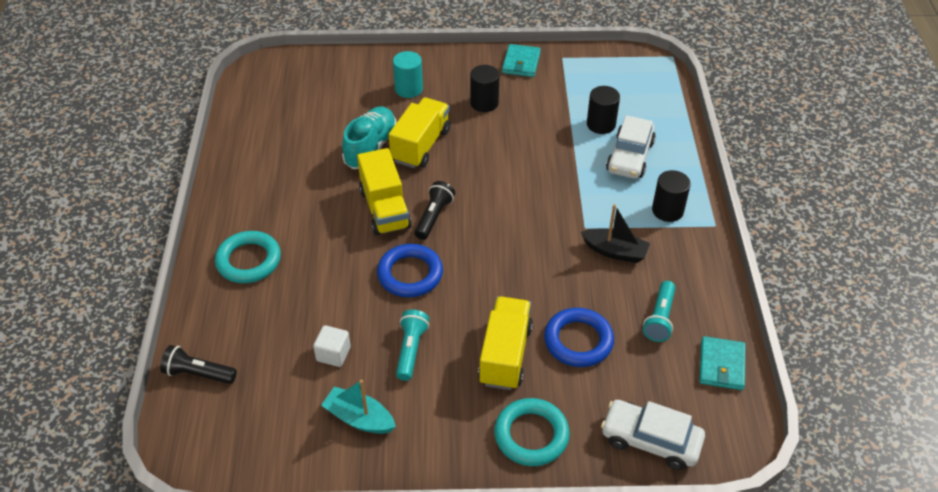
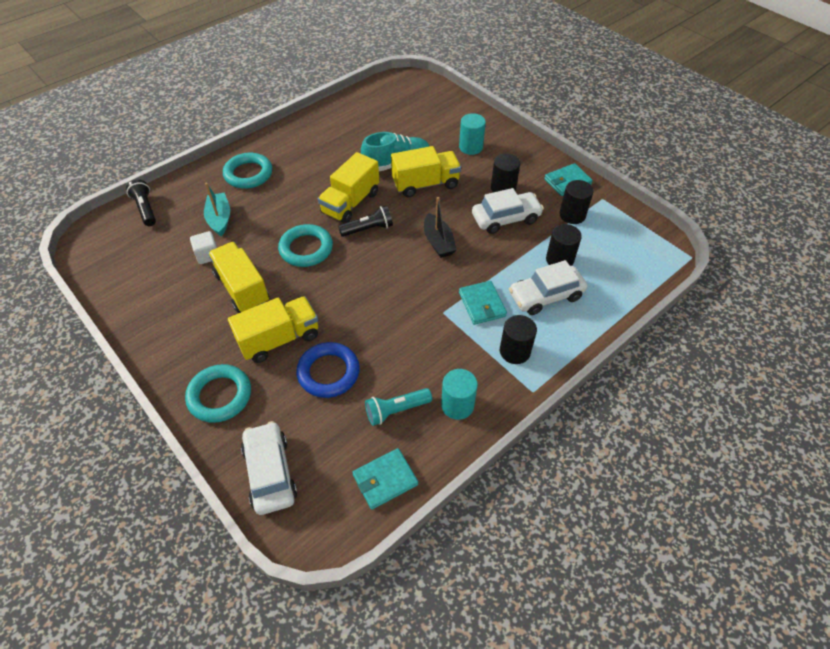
camera: 50 degrees right, 5 degrees up
(359, 418) = (166, 298): turquoise boat -> turquoise boat (220, 219)
(410, 274) = (306, 249): blue ring -> turquoise ring
(411, 350) = (242, 288): turquoise flashlight -> yellow truck
(521, 124) = (506, 218): none -> white car
(561, 85) = (572, 215): none -> black cylinder
(600, 199) = (482, 304): none -> turquoise wallet
(615, 251) = (437, 343): black boat -> black boat (438, 242)
(688, 277) = (457, 405): none -> turquoise cylinder

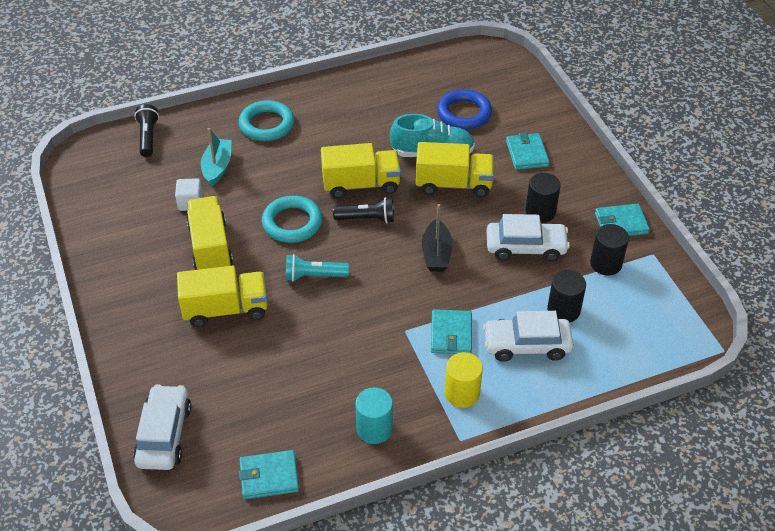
camera: 20 degrees right, 5 degrees down
(220, 396) = (146, 348): turquoise ring -> none
(328, 372) = (260, 357): blue ring -> blue ring (464, 113)
(350, 203) = (361, 184): yellow truck -> yellow truck turned 150 degrees counterclockwise
(396, 410) = (310, 415): turquoise flashlight -> turquoise flashlight (313, 276)
(470, 147) = (527, 154): turquoise cylinder -> turquoise wallet
(515, 351) = (462, 393): black cylinder -> yellow cylinder

